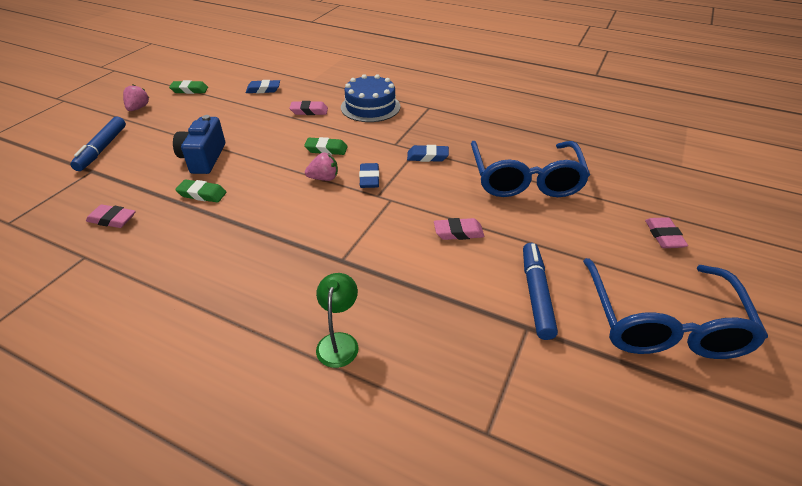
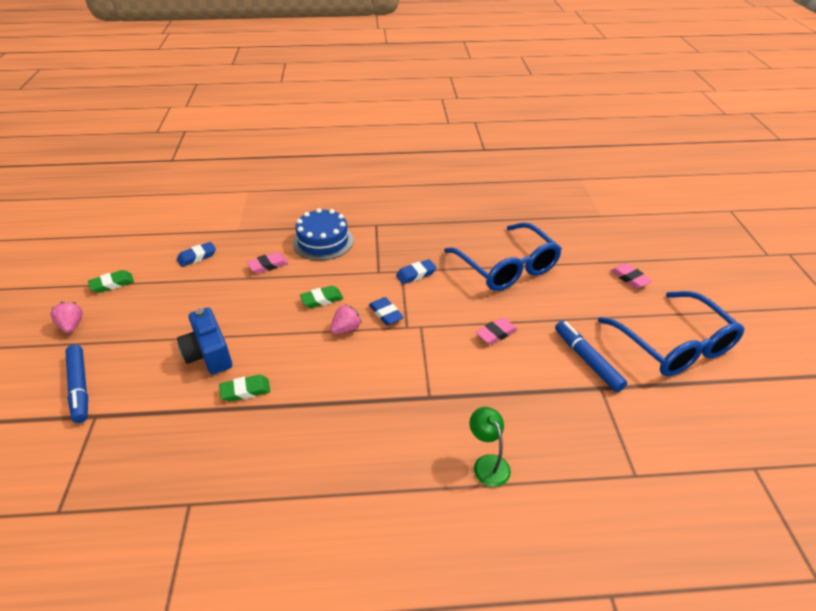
camera: 30 degrees left, 0 degrees up
(112, 219) = (178, 455): pink eraser -> none

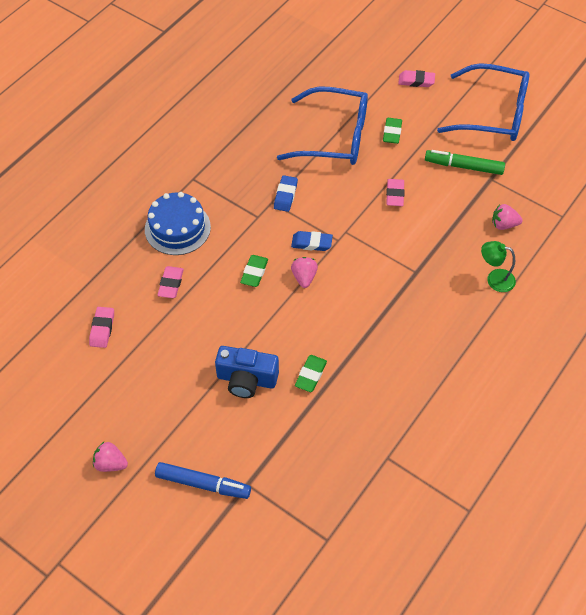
camera: 50 degrees left, 15 degrees up
(112, 284) = (77, 410): green eraser -> green eraser (392, 133)
(197, 257) = (102, 329): blue eraser -> pink eraser
(561, 430) = (504, 224): none -> pink strawberry
(587, 360) = (463, 166): blue marker -> green marker

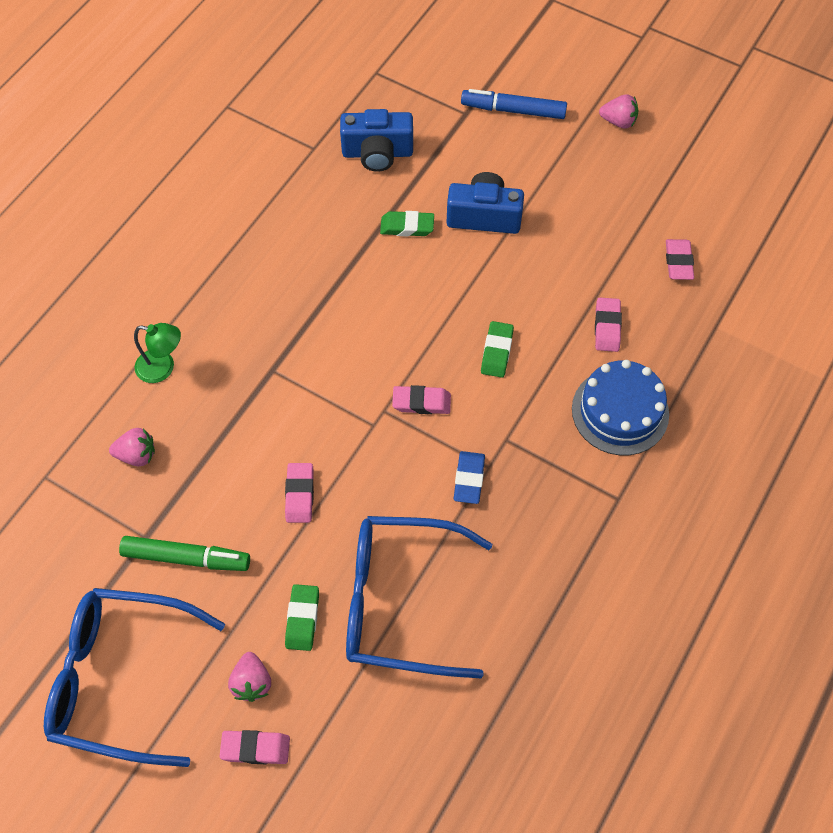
camera: 175 degrees right, 5 degrees up
(304, 277) = (427, 350): pink strawberry -> pink strawberry (252, 682)
(310, 375) = (407, 227): green eraser -> green eraser turned 75 degrees clockwise
(311, 243) = (421, 402): blue eraser -> pink eraser
(331, 447) = (377, 153): none -> blue camera

